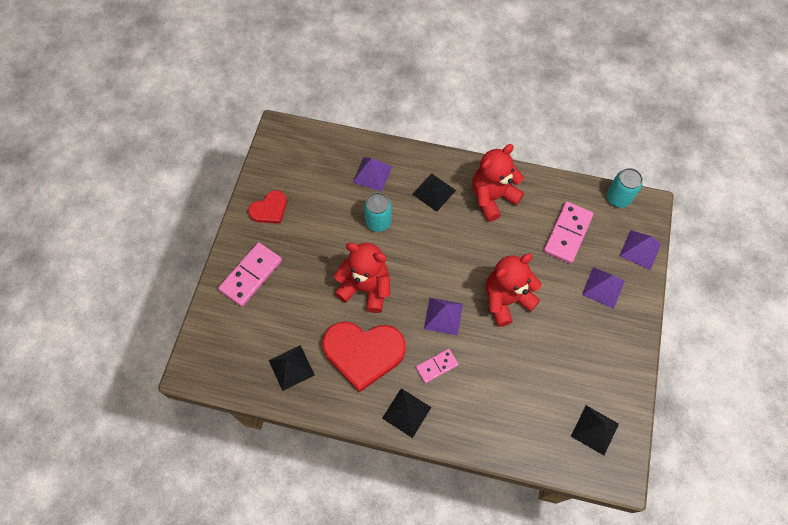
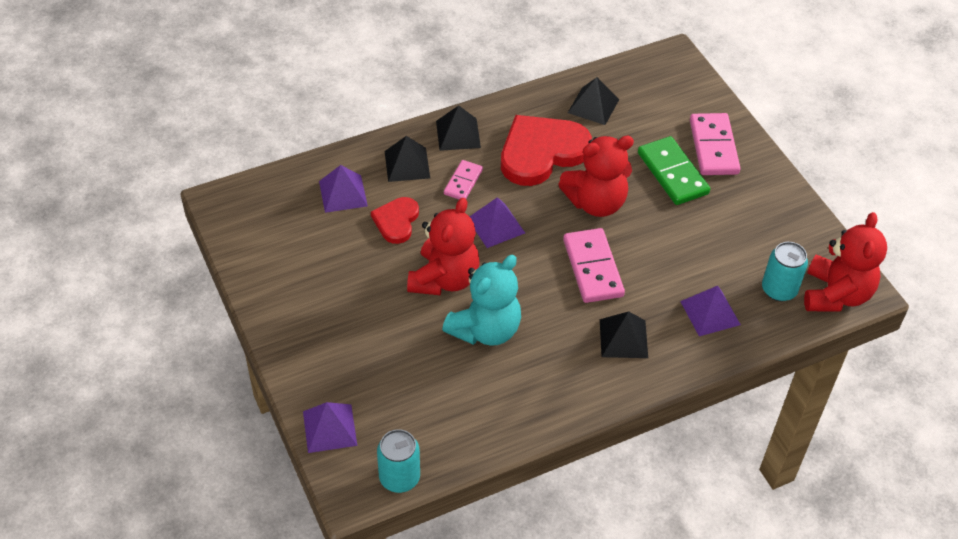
camera: 140 degrees right, 15 degrees down
(269, 209) = (769, 210): red heart -> red heart (396, 221)
(297, 275) = (672, 173): none -> green domino
(378, 222) = (649, 268): turquoise can -> turquoise can (779, 290)
(492, 197) = (552, 376): red teddy bear -> red teddy bear (836, 294)
(507, 249) = (485, 329): none -> turquoise teddy bear
(567, 234) = (430, 391): pink domino -> pink domino (592, 268)
(594, 429) = (268, 221): black pyramid -> black pyramid (407, 164)
(603, 287) = (346, 357): purple pyramid -> purple pyramid (343, 193)

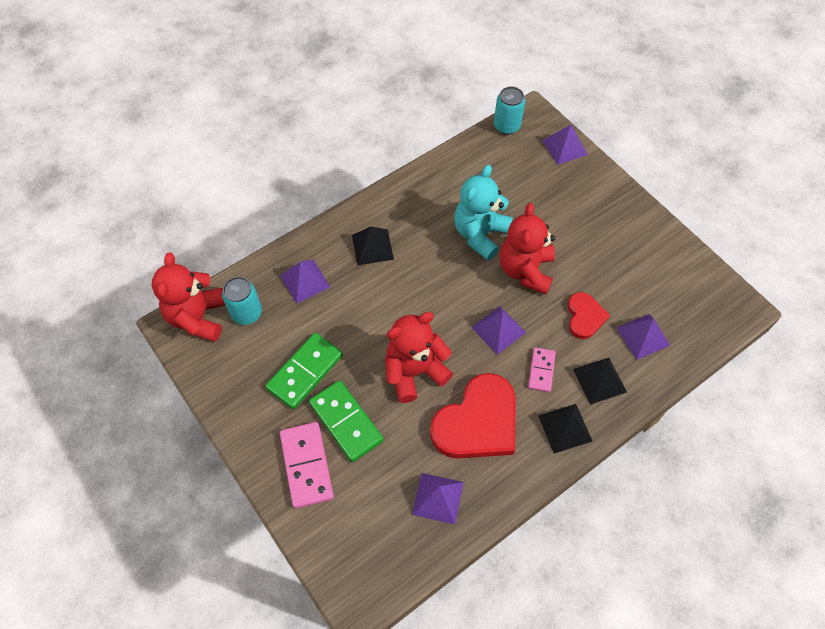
camera: 170 degrees right, 10 degrees up
(592, 268) = (406, 304): pink domino -> none
(593, 106) = (438, 498): black pyramid -> purple pyramid
(713, 222) = (305, 372): none -> green domino

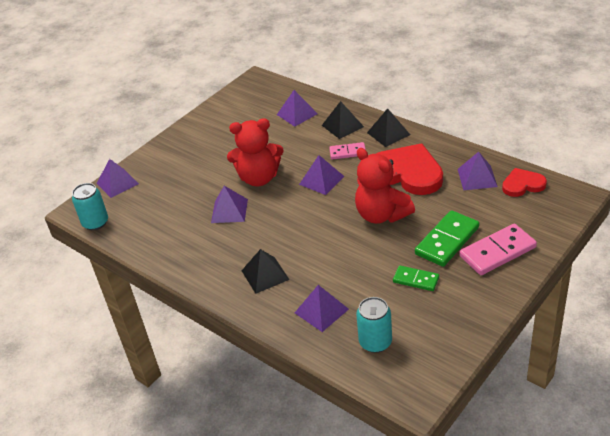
camera: 100 degrees left, 20 degrees down
(198, 318) = (398, 380): red teddy bear -> none
(305, 372) = (416, 280): green domino -> green domino, size x0.59
(480, 234) = (229, 211): turquoise teddy bear -> purple pyramid
(585, 317) = (291, 141): red heart -> red heart (522, 184)

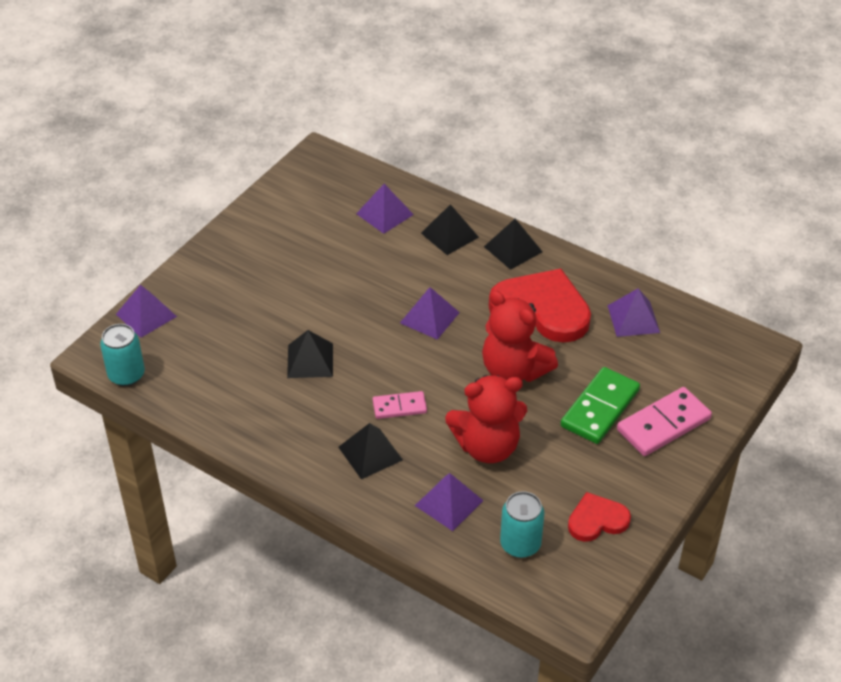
camera: 10 degrees left, 5 degrees up
(229, 211) = (310, 360): purple pyramid -> black pyramid
(259, 178) = (344, 312): red teddy bear -> red teddy bear (487, 447)
(347, 152) = (460, 276): pink domino -> pink domino (399, 407)
(416, 280) = (564, 462): green domino -> none
(522, 184) = (691, 330): red heart -> red heart (597, 520)

